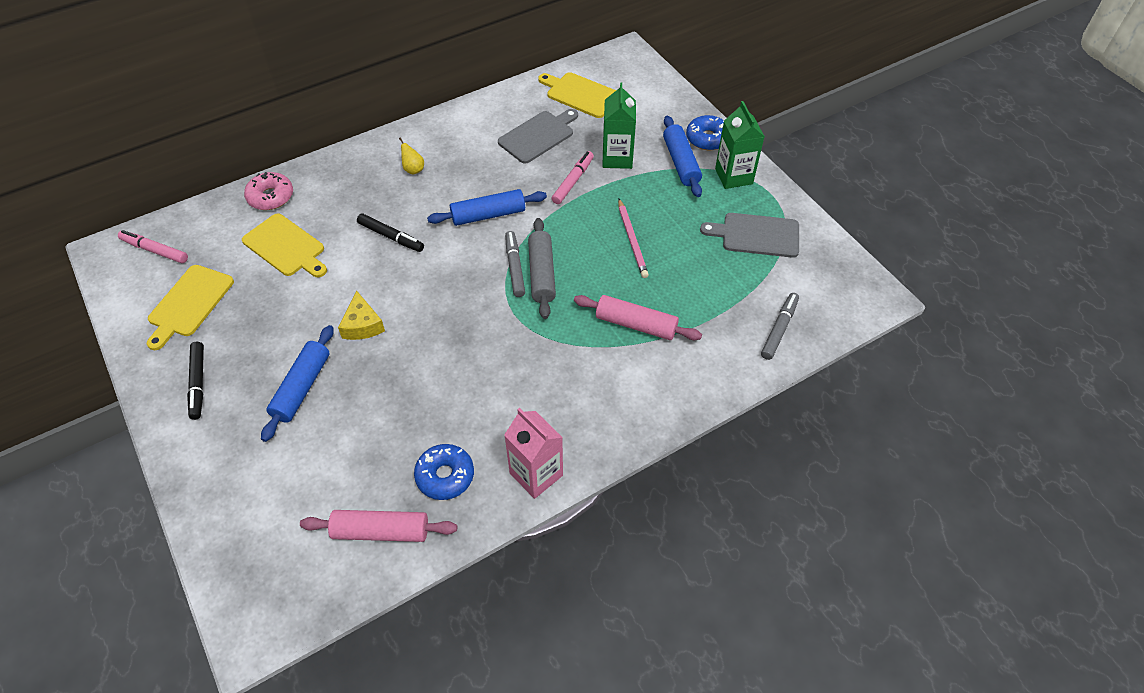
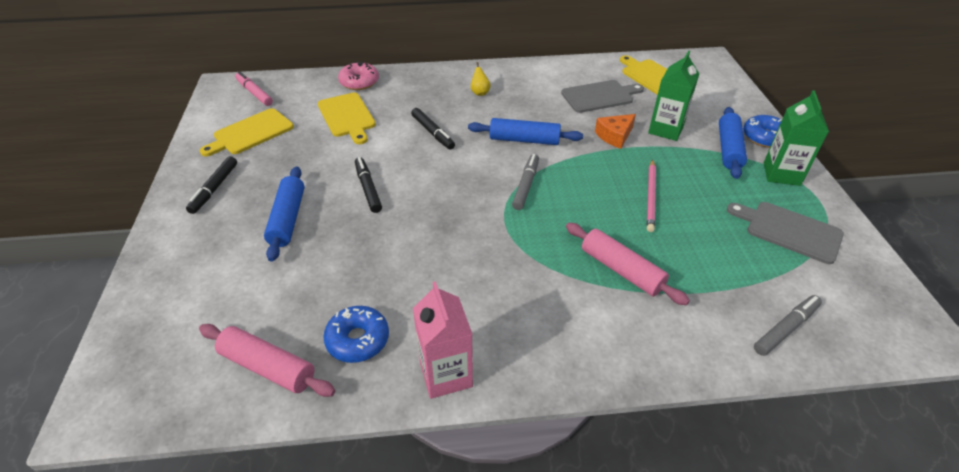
camera: 25 degrees right, 10 degrees down
(301, 387) = (287, 219): blue rolling pin -> blue rolling pin turned 45 degrees counterclockwise
(362, 325) = (368, 188): yellow cheese -> black marker
(541, 274) = (548, 198): grey rolling pin -> none
(573, 181) = (614, 136): pink marker -> orange cheese

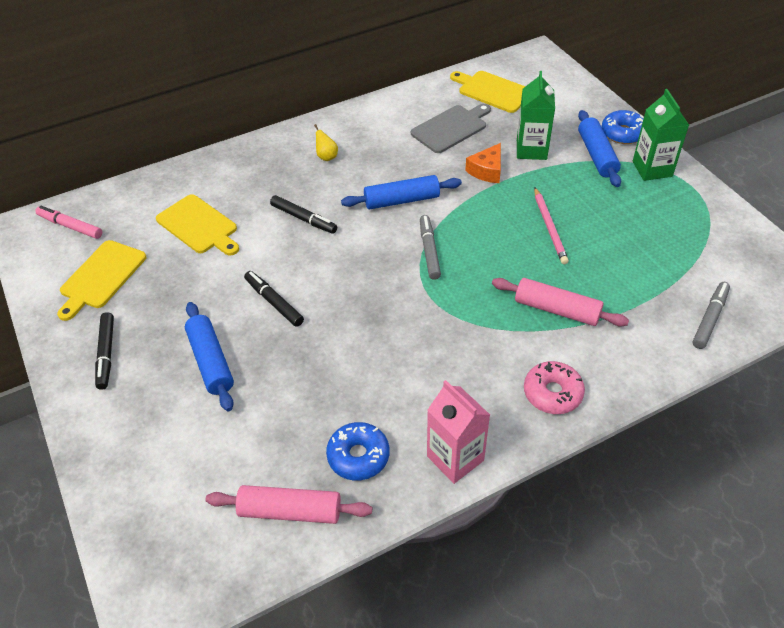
camera: 20 degrees left, 5 degrees up
(359, 82) = (185, 179): pink donut -> pink donut (552, 393)
(789, 230) = (679, 225): grey cutting board -> none

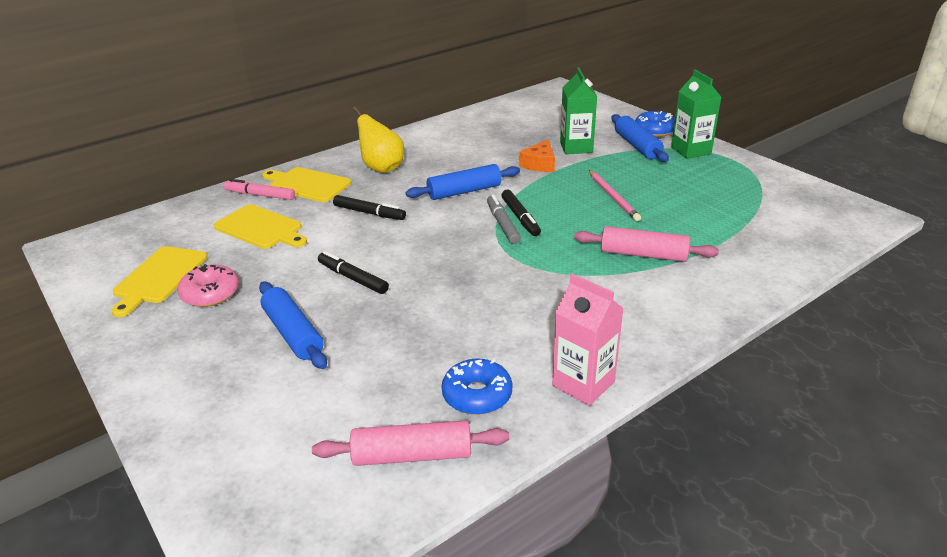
camera: 10 degrees left, 15 degrees down
(70, 226) = (120, 241): pink marker -> pink marker (260, 195)
(106, 354) = (172, 340): black marker -> black marker (520, 218)
(326, 157) = (381, 168): yellow pear -> yellow pear, size x1.99
(451, 128) = (496, 139): grey cutting board -> none
(492, 91) = (526, 113): yellow cutting board -> yellow cutting board (307, 184)
(552, 393) = (664, 318): pink donut -> pink donut (210, 293)
(709, 318) = (791, 246): grey marker -> none

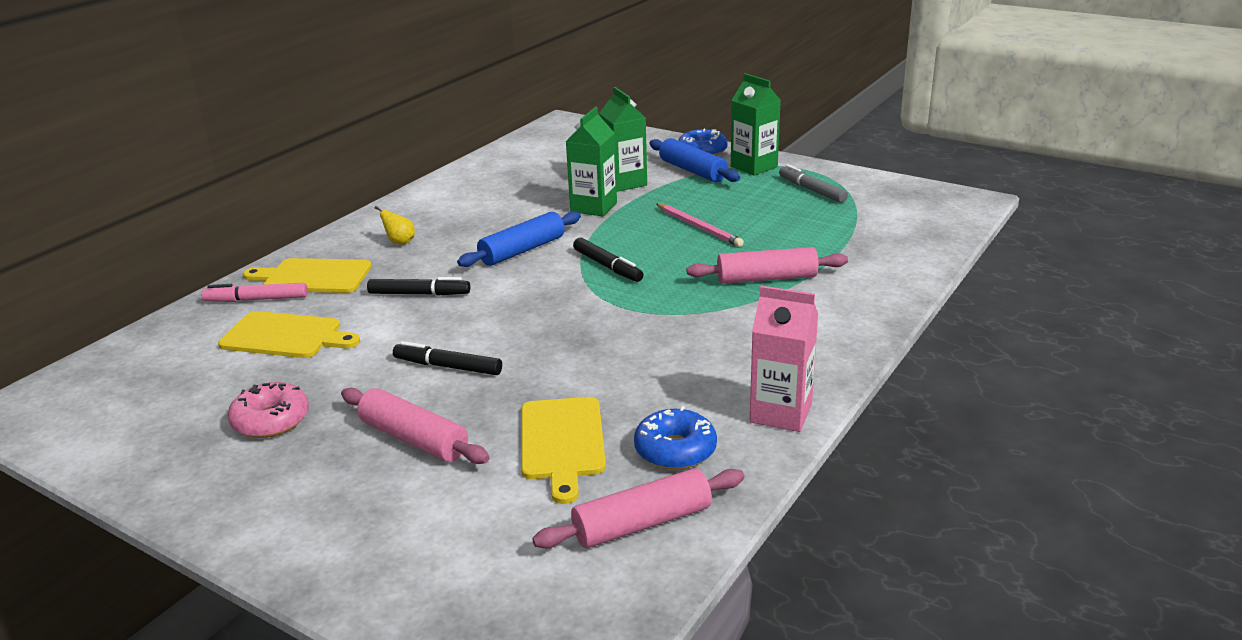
camera: 20 degrees left, 5 degrees down
(159, 277) = (183, 418): yellow cutting board -> yellow cutting board (562, 442)
(293, 333) = (414, 439): blue rolling pin -> pink rolling pin
(381, 168) = (400, 242): yellow pear -> yellow pear, size x0.50
(502, 224) = (591, 277): grey marker -> grey marker (811, 190)
(539, 164) = (593, 207): orange cheese -> green carton

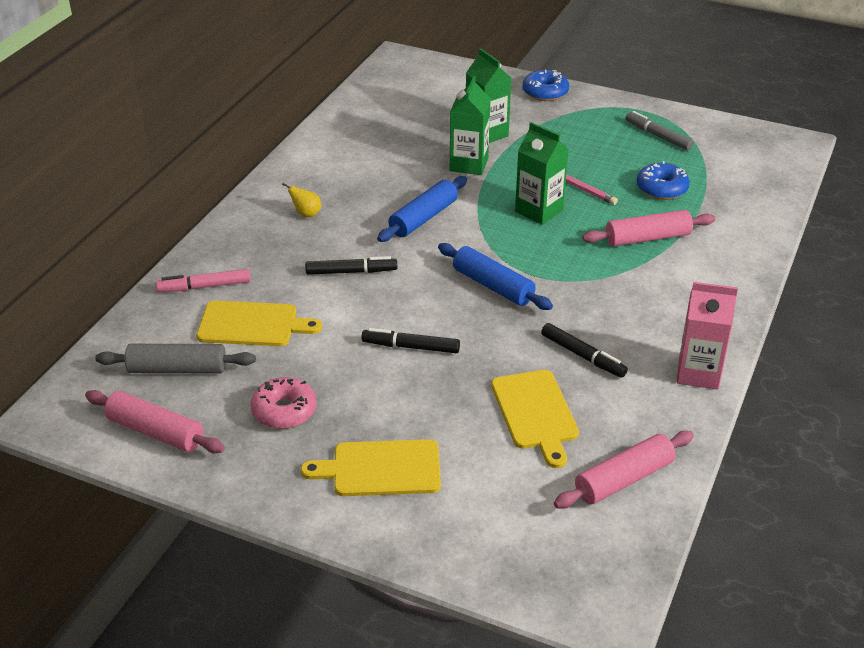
camera: 10 degrees left, 10 degrees up
(180, 373) = (177, 369): none -> grey rolling pin
(313, 277) = (244, 258): yellow cutting board -> yellow cutting board (381, 468)
(414, 439) = (414, 419): pink rolling pin -> pink rolling pin (155, 432)
(607, 266) = (506, 232): black marker -> black marker (583, 356)
(675, 450) = (627, 413): blue donut -> blue donut (661, 188)
(693, 171) = (544, 116): blue rolling pin -> blue rolling pin (493, 286)
(754, 167) = (598, 109): green carton -> green carton (539, 211)

